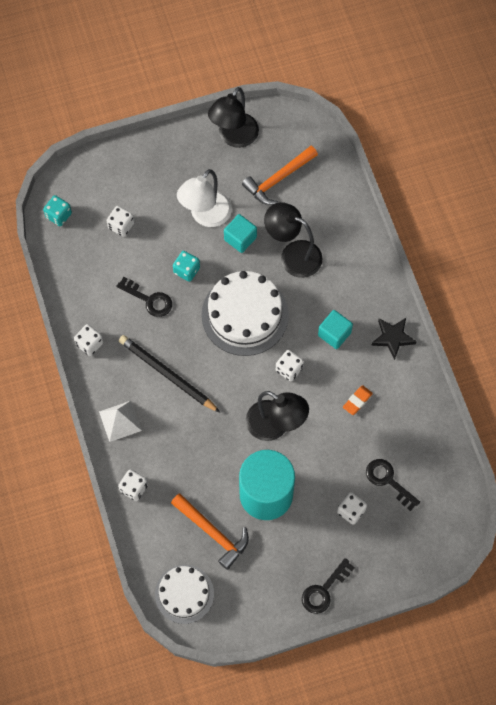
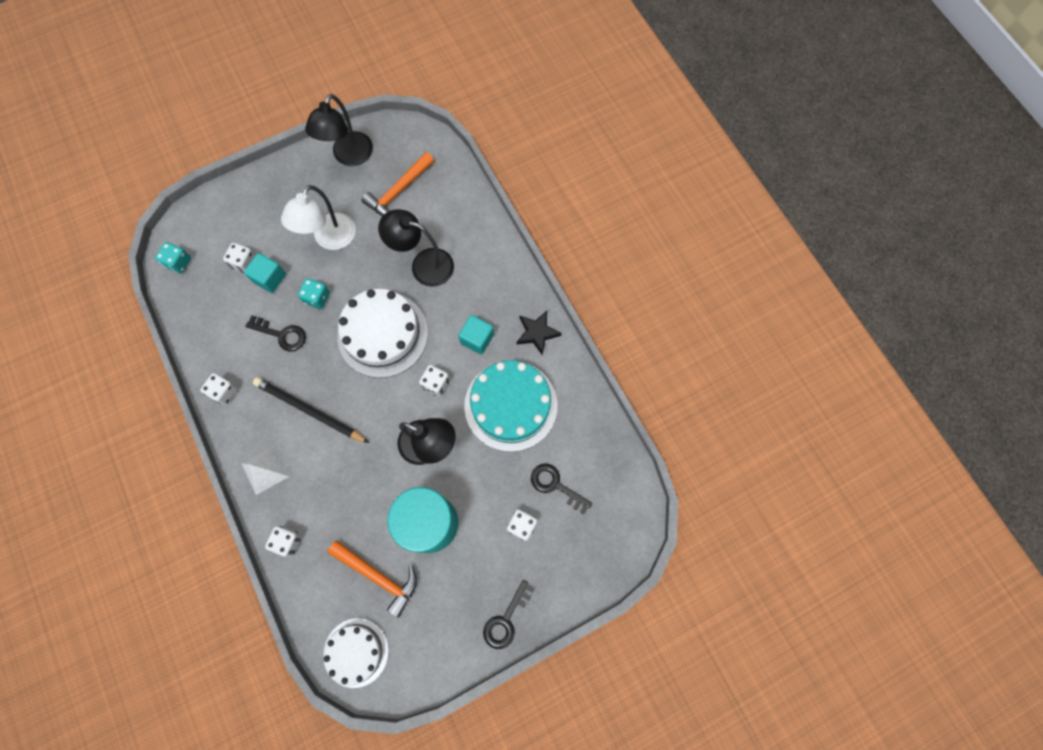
camera: 10 degrees left, 5 degrees up
(240, 238) = (368, 256): turquoise cube -> turquoise cube (270, 278)
(357, 401) = (510, 405): orange eraser -> turquoise cake

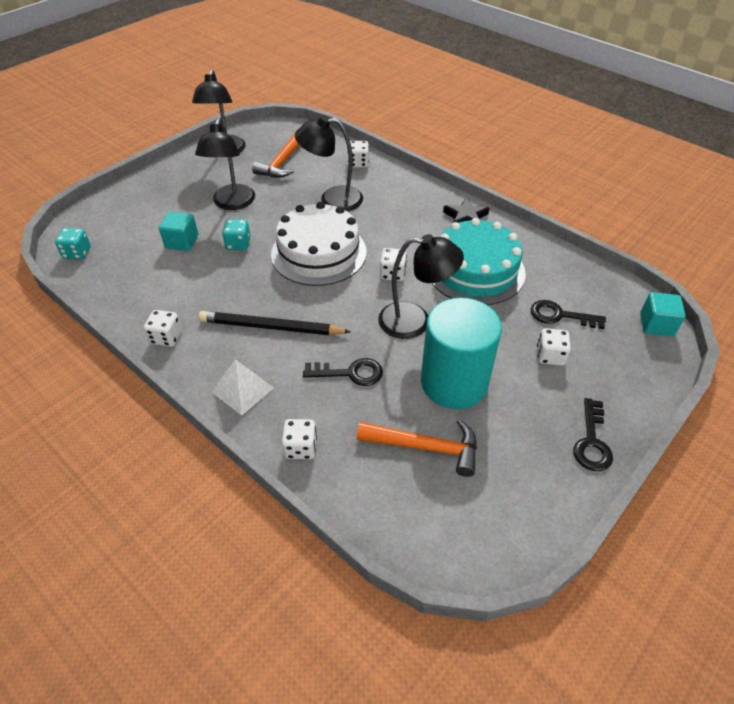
camera: 20 degrees left, 25 degrees down
(244, 263) = (150, 237): white dice -> white dice (358, 163)
(282, 334) = (213, 278): black key -> black key (350, 373)
(330, 239) = (232, 203): white lamp -> black lamp
(356, 652) = (442, 533): white cake -> none
(477, 339) = (413, 234): turquoise cube -> turquoise cube (656, 325)

